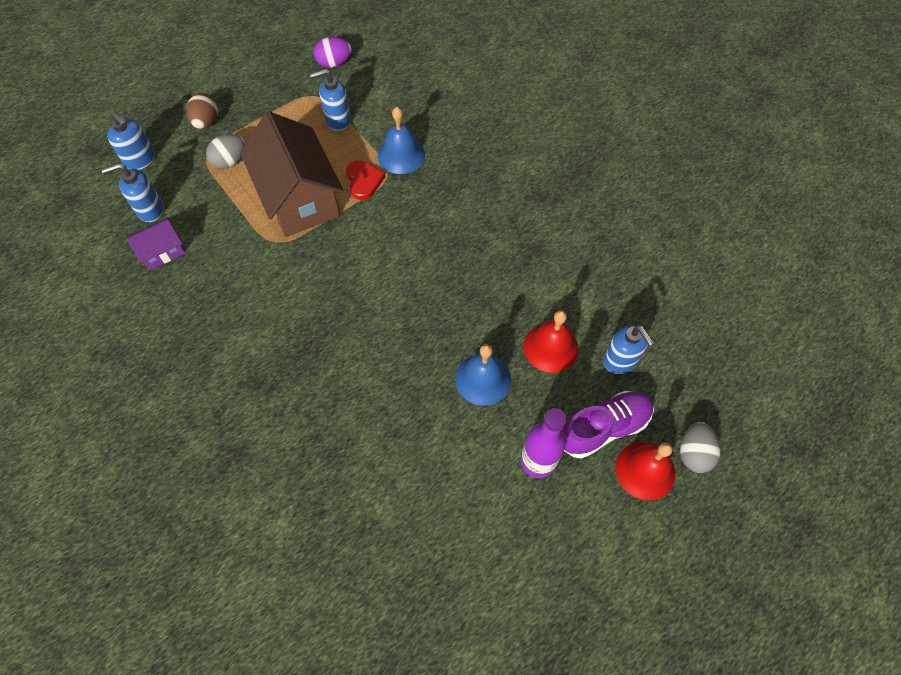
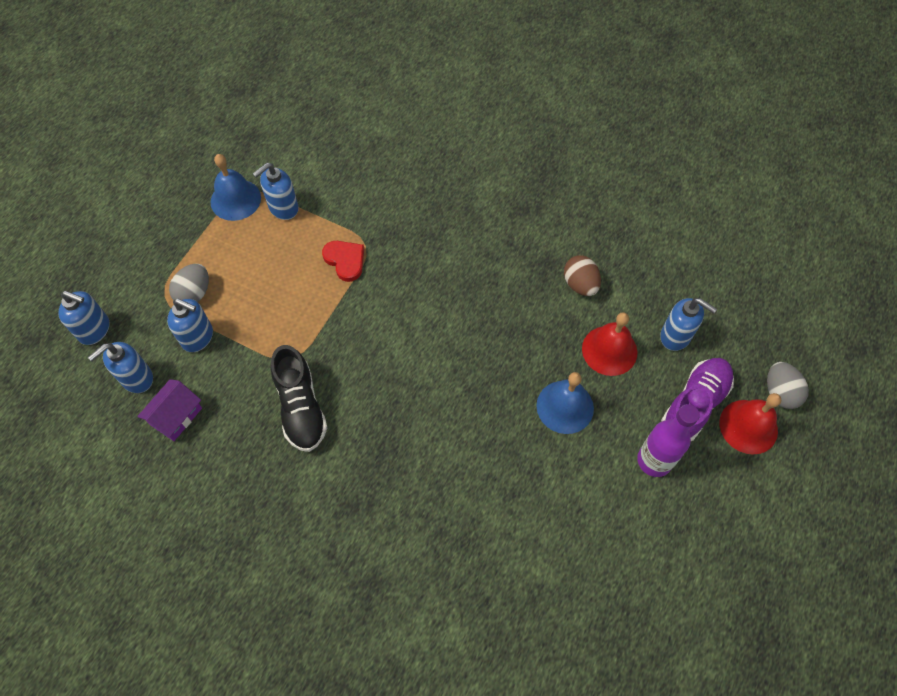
camera: 25 degrees left, 0 degrees up
(206, 122) = (144, 262): brown egg -> brown egg (580, 284)
(213, 196) = (198, 337): none -> blue soap dispenser
(261, 285) = (301, 407): none -> black shoe
(299, 198) = (289, 303): brown house -> none
(334, 63) = (246, 150): purple egg -> none
(401, 155) = (368, 220): blue bell -> blue bell (235, 199)

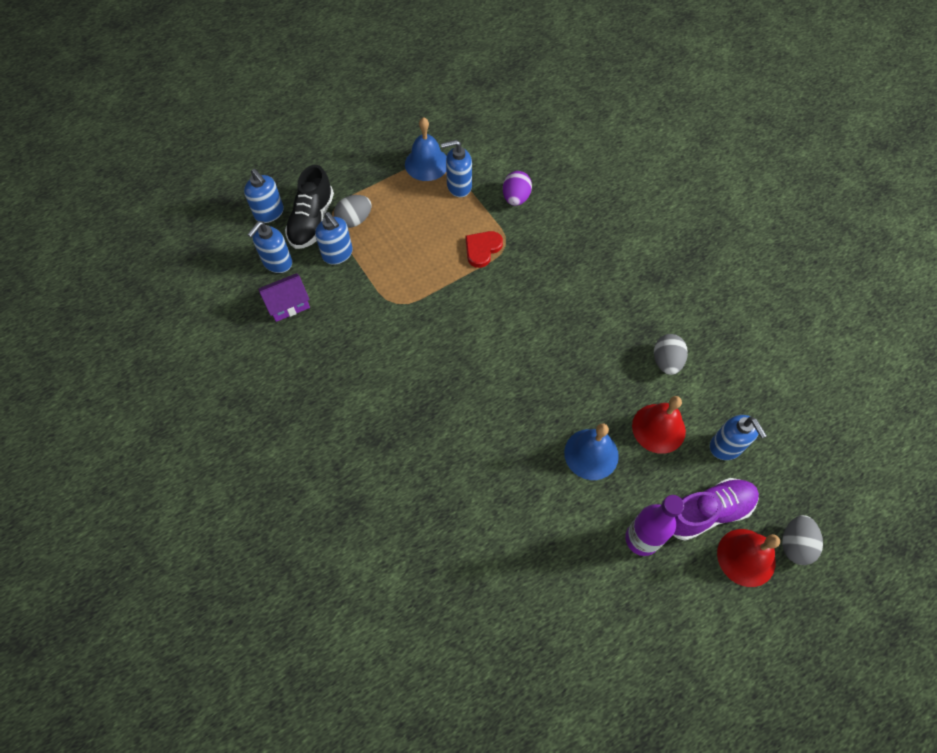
camera: 30 degrees right, 0 degrees up
(136, 378) = (277, 262): blue soap dispenser -> blue soap dispenser turned 45 degrees counterclockwise
(301, 407) = (381, 345): black shoe -> black shoe (312, 221)
(345, 260) = (482, 249): red heart -> red heart turned 135 degrees counterclockwise
(348, 194) = (516, 198): none -> purple egg
(580, 284) = (666, 361): brown egg -> grey egg

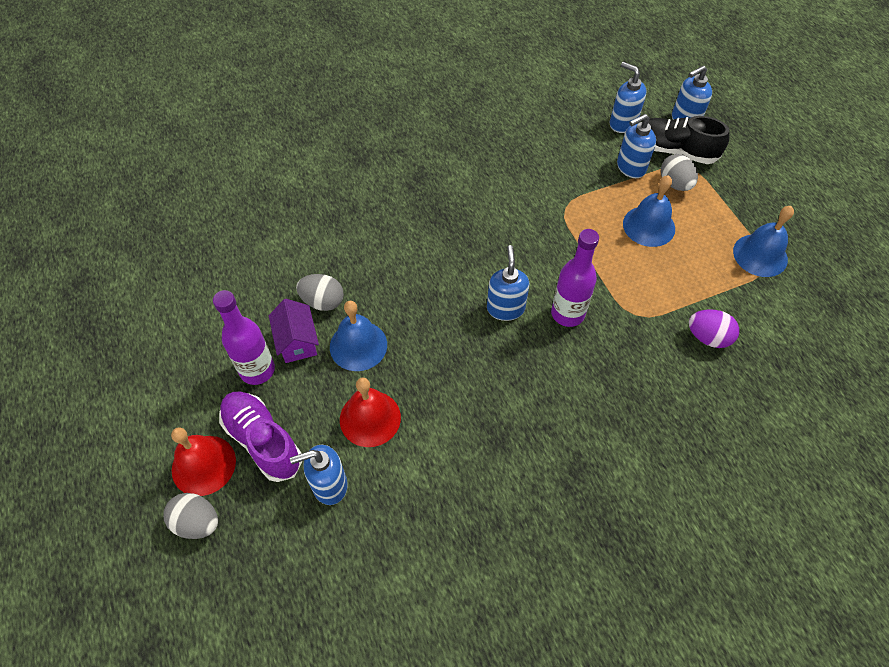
camera: 100 degrees right, 5 degrees down
(288, 304) = (573, 128): purple house -> purple house (297, 341)
(408, 238) = (649, 226): none -> blue bell
(459, 186) = (725, 281): blue soap dispenser -> blue soap dispenser (505, 308)
(482, 249) = (630, 291): red heart -> none
(516, 292) = (567, 314): none -> purple bottle
(666, 361) = (451, 450): grey egg -> grey egg (323, 301)
(707, 512) = (263, 441): purple shoe -> purple shoe turned 150 degrees clockwise

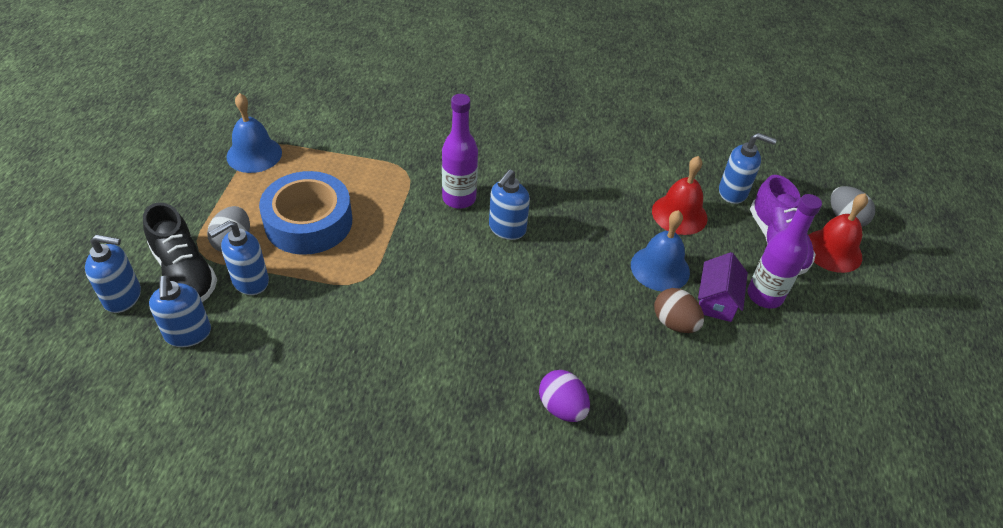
camera: 150 degrees left, 10 degrees down
(323, 301) = (674, 323): grey egg -> brown egg
(630, 167) = (250, 281): blue soap dispenser -> blue soap dispenser turned 135 degrees clockwise
(649, 226) = (308, 222): blue bell -> blue tape
(708, 337) = (372, 132): purple egg -> purple egg (562, 407)

